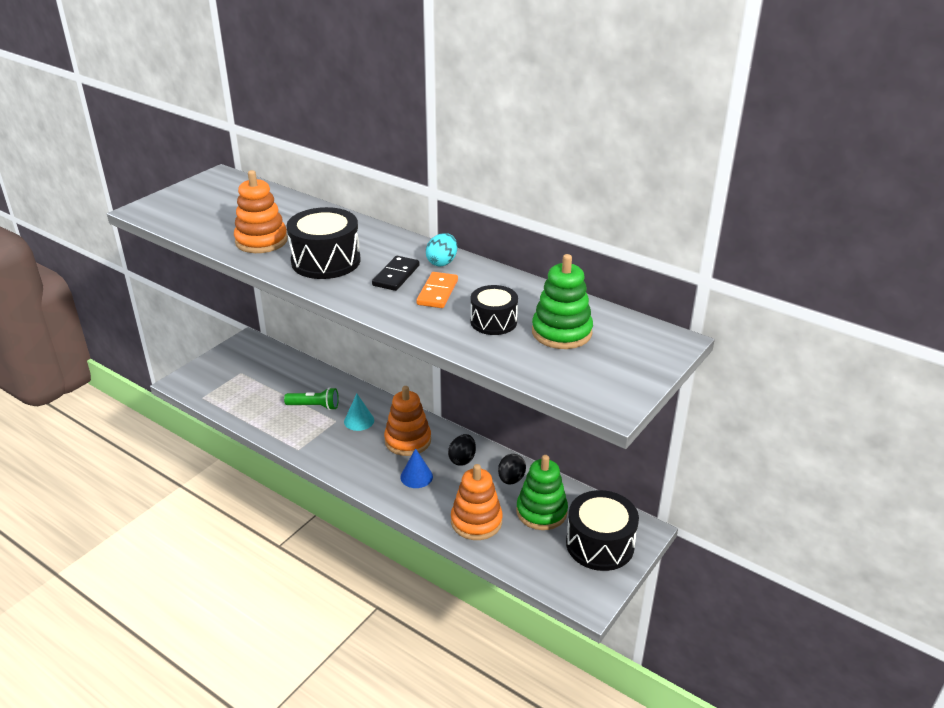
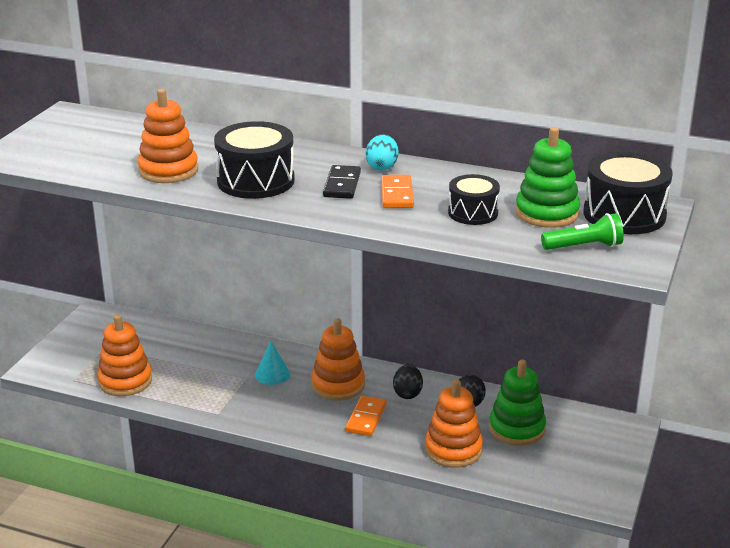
camera: 15 degrees left, 5 degrees down
(241, 406) = (125, 381): none -> orange stacking toy
(314, 406) = (213, 368): green flashlight -> green flashlight (584, 246)
(416, 476) = (366, 418): blue cone -> orange domino
(600, 544) = (591, 448): black drum -> black drum (624, 214)

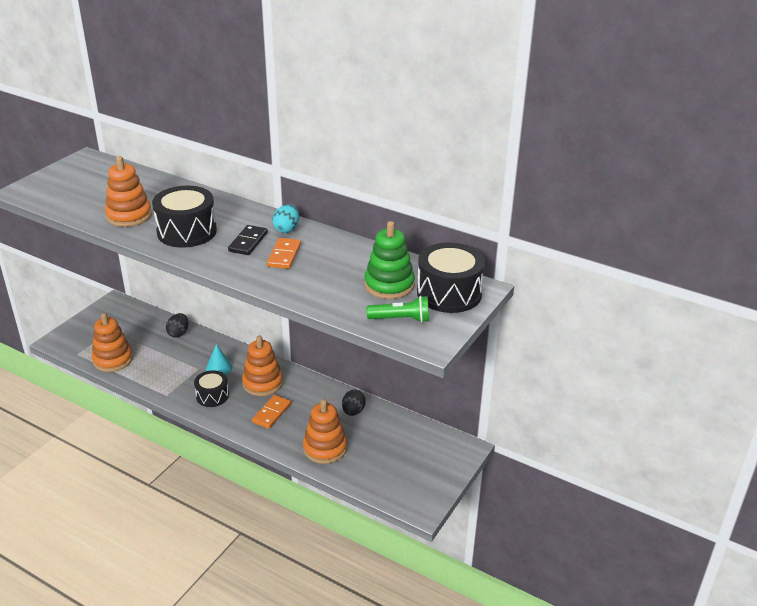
camera: 10 degrees right, 5 degrees up
(407, 393) = (311, 397): black egg -> black egg (178, 333)
(473, 213) = (332, 278): black drum -> black drum (212, 396)
(517, 428) = (380, 437): green stacking toy -> none

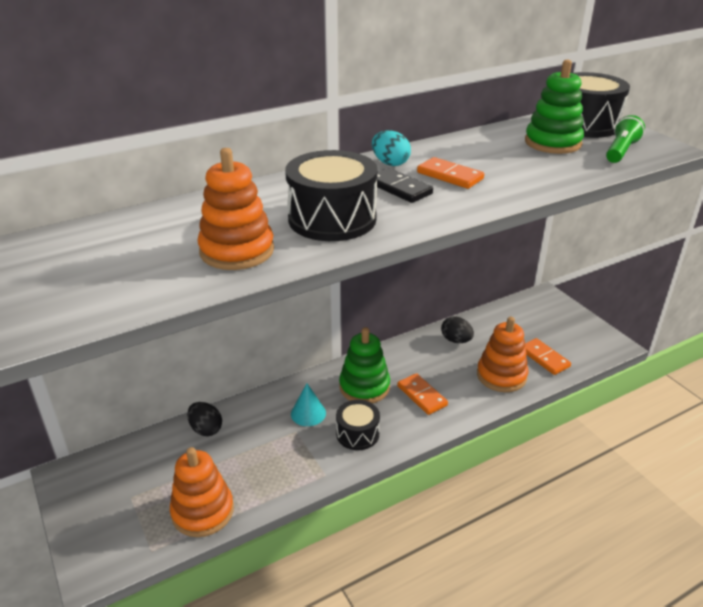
camera: 60 degrees left, 0 degrees up
(262, 383) = (364, 387): orange stacking toy -> green stacking toy
(367, 467) = (544, 358): none -> orange domino

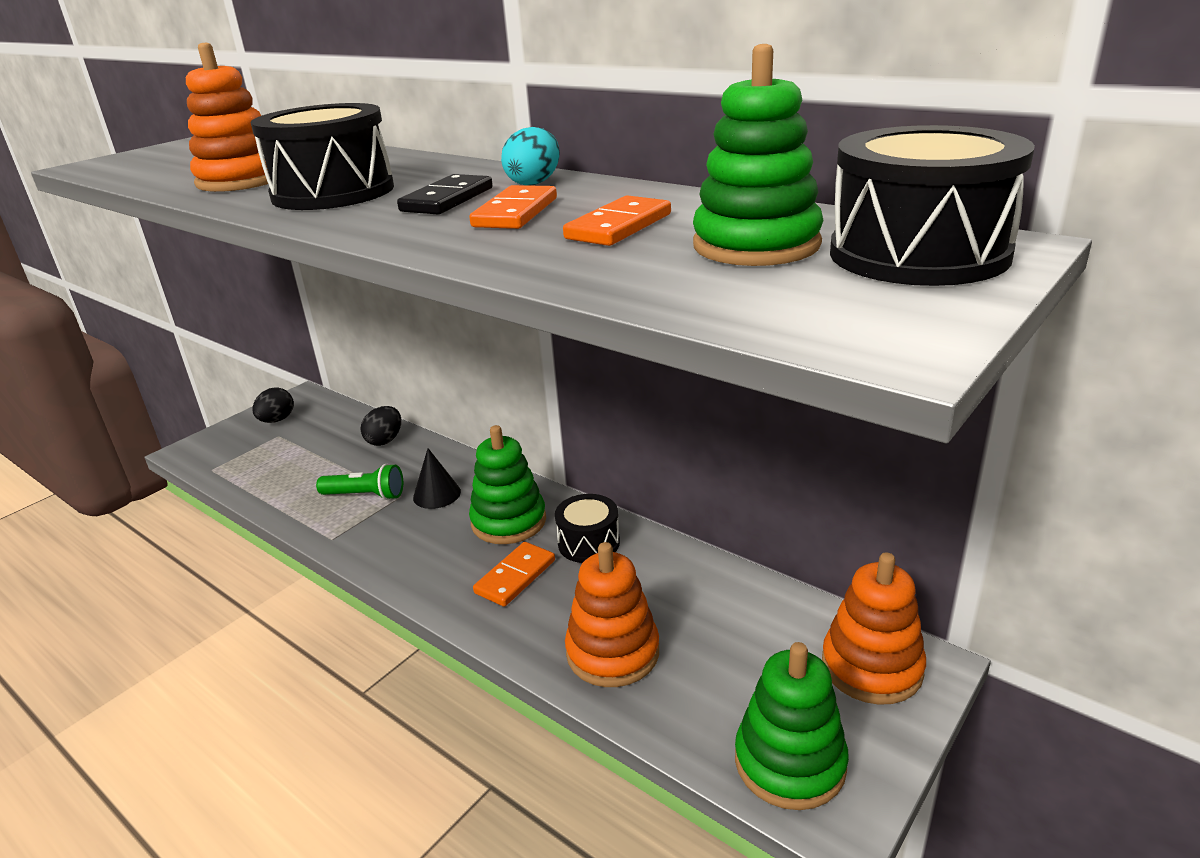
camera: 70 degrees right, 5 degrees down
(202, 511) = (264, 479): orange stacking toy -> orange stacking toy (871, 667)
(308, 413) = (437, 494): turquoise cone -> black cone
(357, 434) = (412, 542): black drum -> black drum (588, 543)
(456, 340) = (676, 578): black egg -> black egg (277, 420)
(544, 358) = (702, 701): orange domino -> orange domino (619, 226)
(585, 346) = (789, 762): none -> green stacking toy
(621, 151) = (793, 300): green flashlight -> green flashlight (366, 495)

